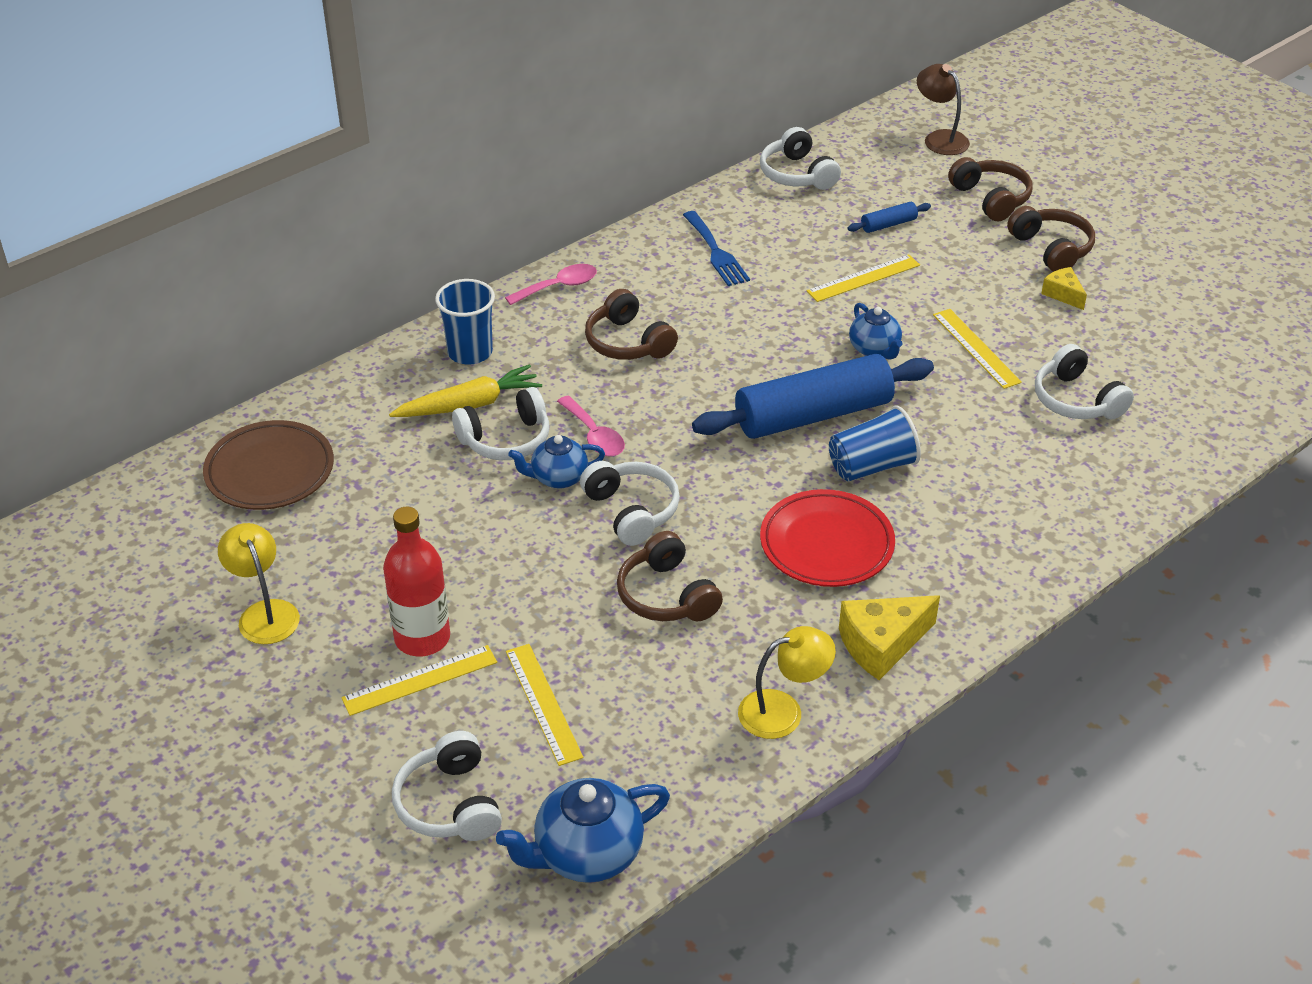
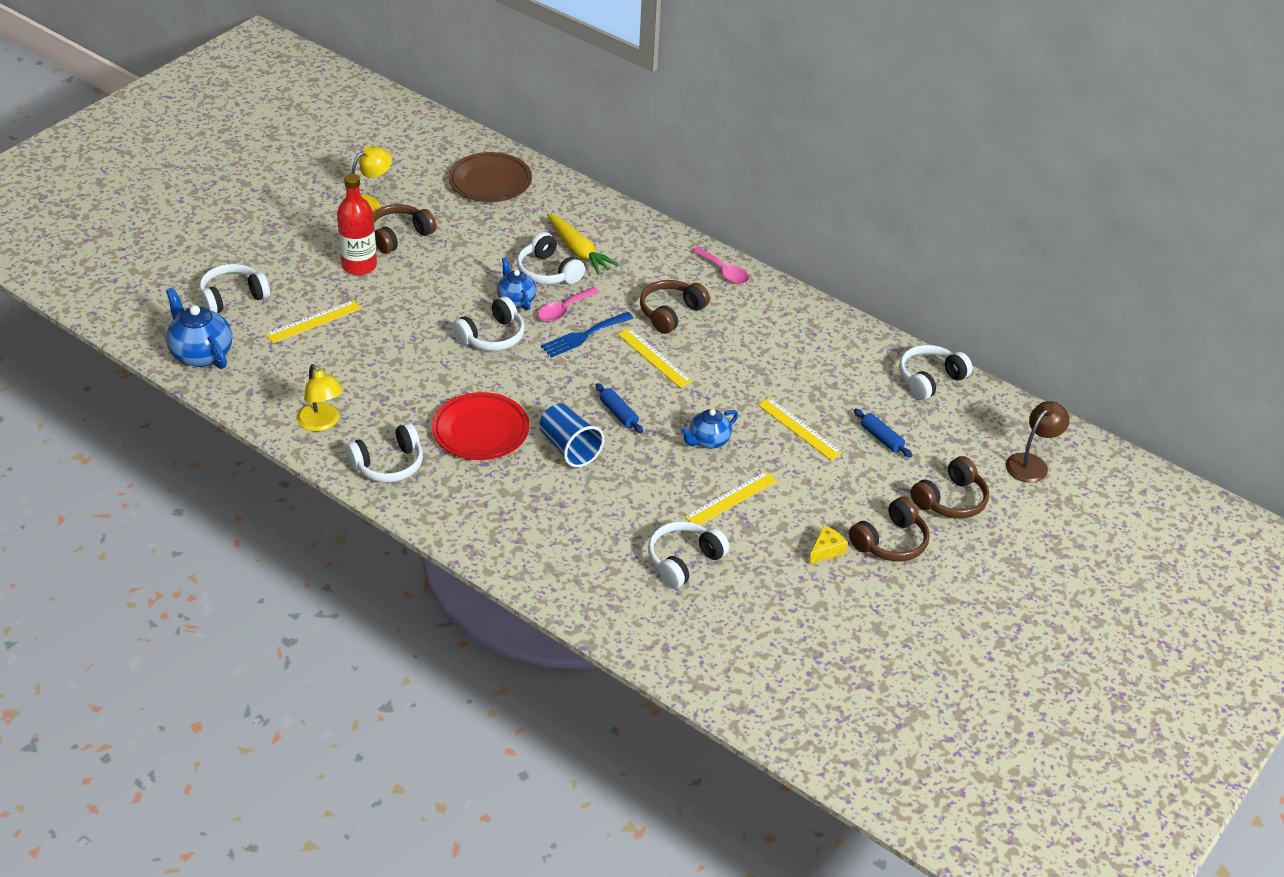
camera: 75 degrees right, 0 degrees up
(420, 680) = (325, 270): yellow ruler -> yellow ruler (654, 357)
(470, 352) = (634, 242): blue cup -> none
(666, 595) = (415, 361): brown headphones -> brown headphones (399, 236)
(716, 252) = (800, 345): blue fork -> blue fork (584, 336)
(813, 415) = (618, 413): blue rolling pin -> blue rolling pin, size x0.41
(881, 644) = (388, 464): yellow cheese -> white headphones

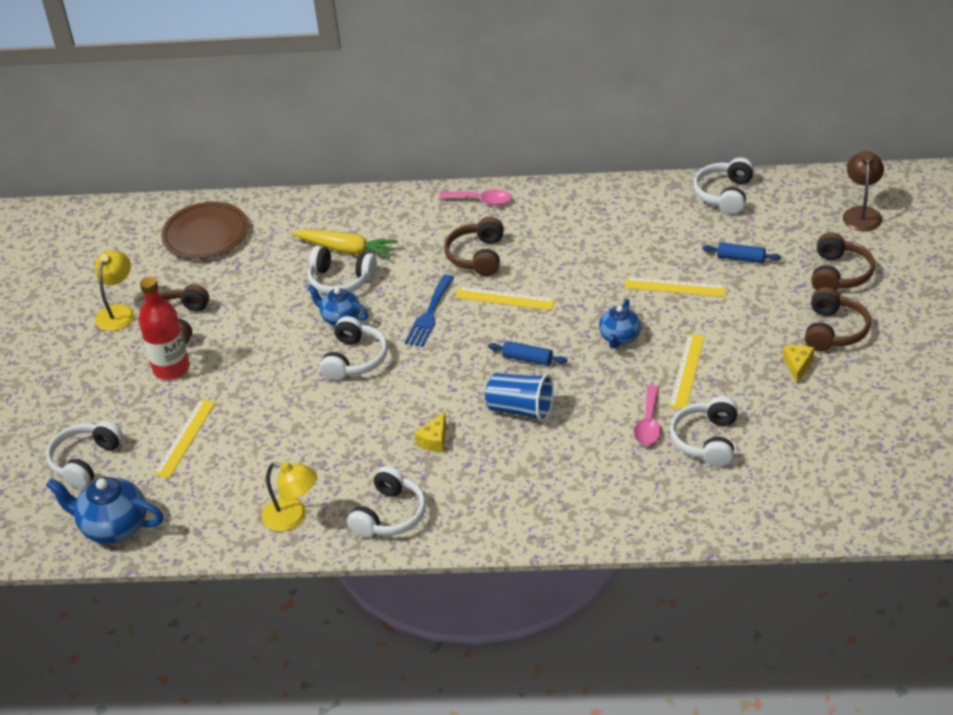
camera: 30 degrees left, 0 degrees up
(481, 431) = (434, 440): red plate -> yellow cheese
(563, 310) = (389, 303): pink spoon -> pink spoon (649, 423)

